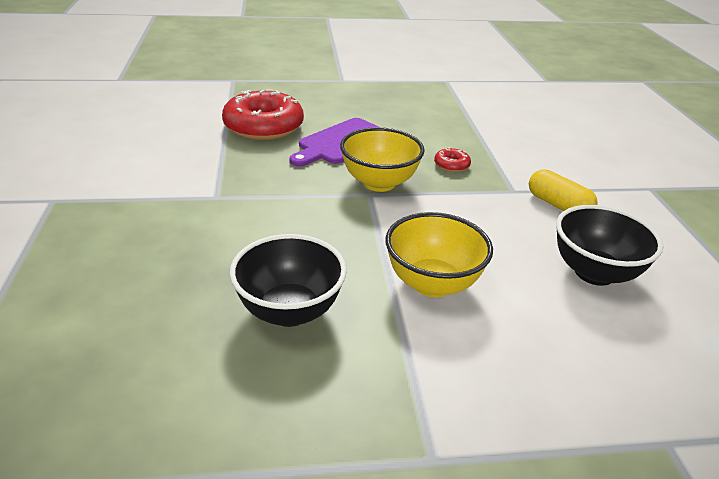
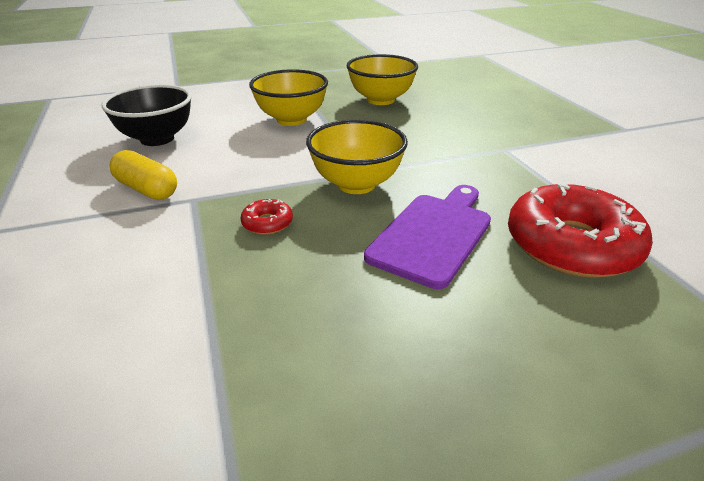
camera: 170 degrees right, 0 degrees up
(289, 311) = (381, 100): black bowl -> yellow bowl

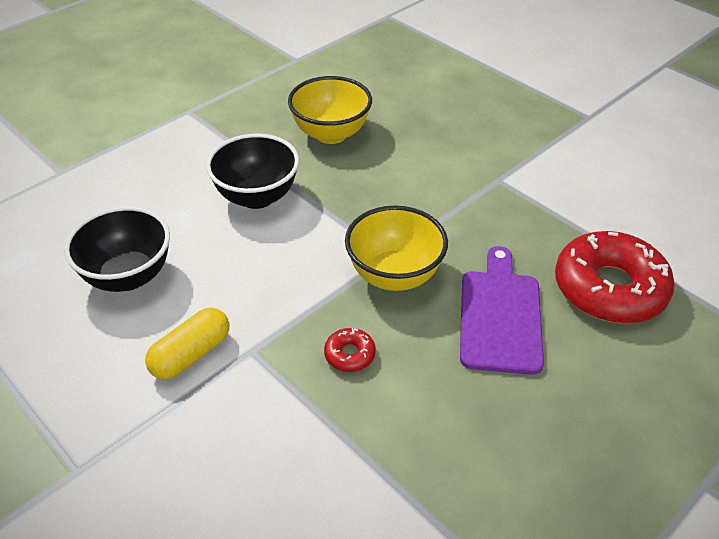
camera: 25 degrees left, 10 degrees up
(147, 189) = (191, 354): yellow capsule -> yellow capsule turned 60 degrees counterclockwise
(291, 119) = (257, 197): yellow bowl -> black bowl

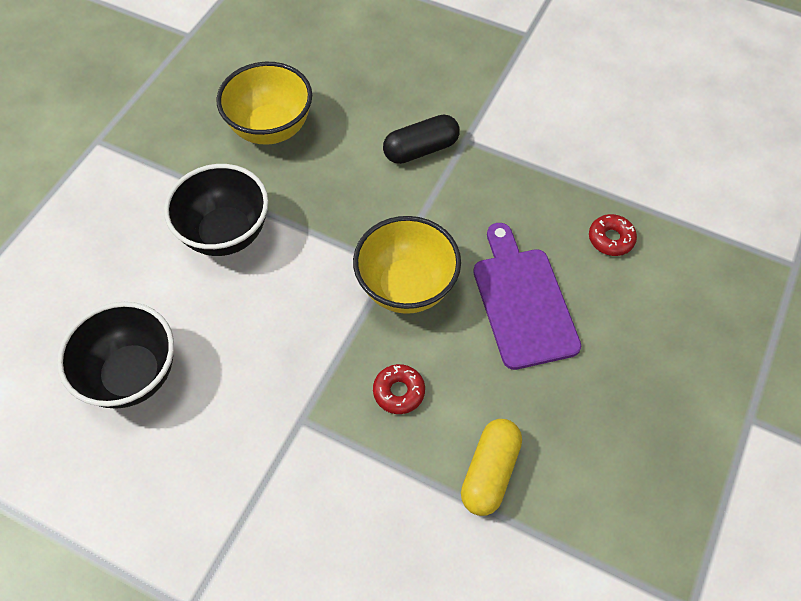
camera: 20 degrees left, 15 degrees up
(191, 354) = (242, 444): yellow capsule -> yellow capsule (489, 472)
(454, 177) = (421, 149): none -> black capsule
(609, 288) = (611, 239): red donut -> red donut, size x0.42

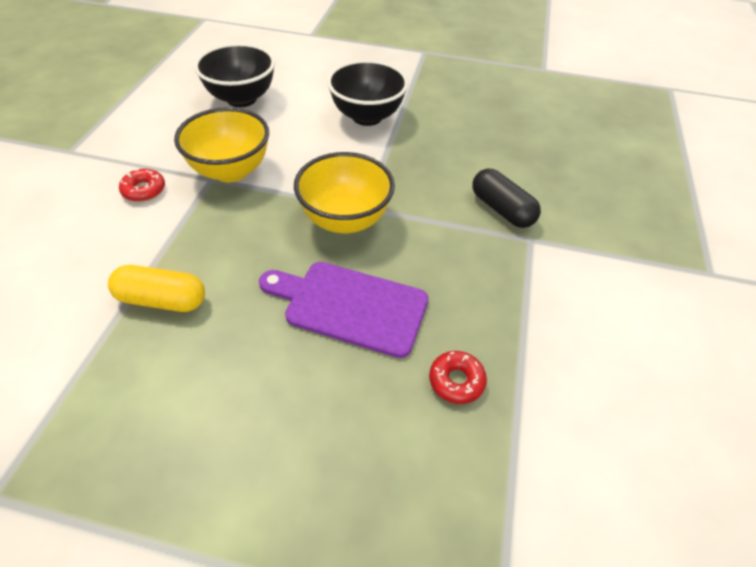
camera: 75 degrees right, 10 degrees down
(271, 128) = (476, 121): yellow bowl -> yellow bowl (231, 171)
(399, 392) = (239, 229): red donut -> red donut (144, 190)
(523, 302) = (350, 306): purple cutting board -> purple cutting board turned 135 degrees counterclockwise

